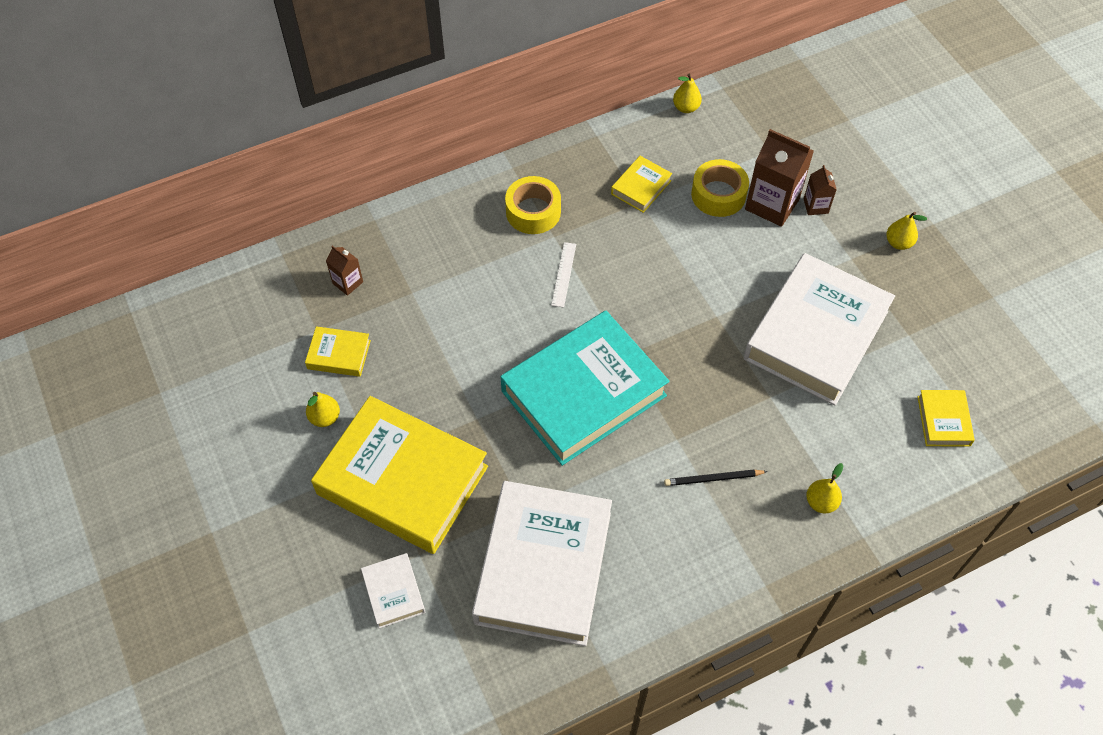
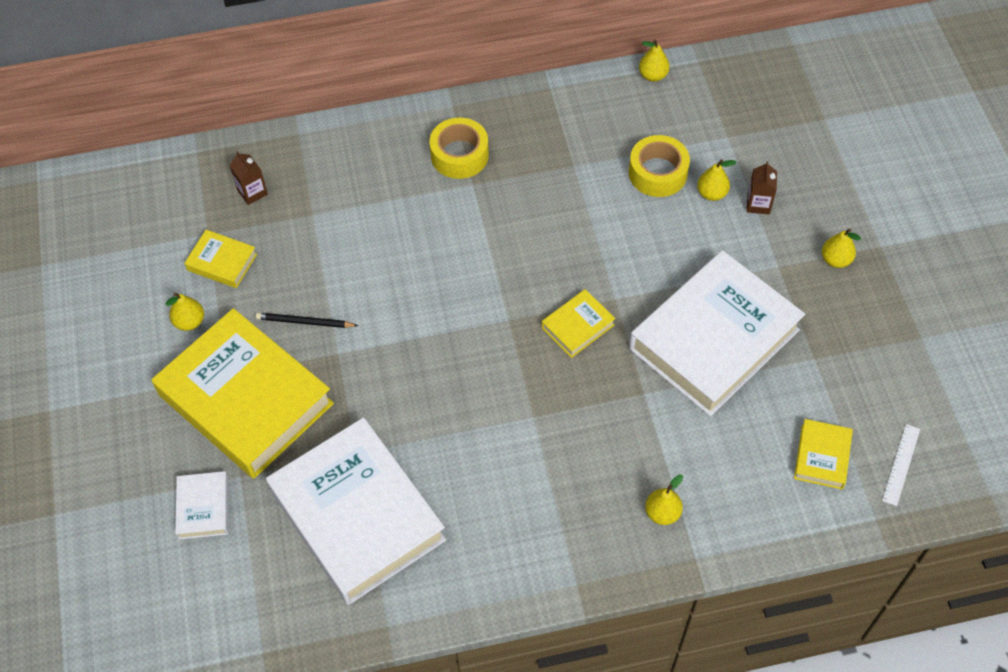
camera: 15 degrees right, 0 degrees up
(543, 567) = (357, 516): white book -> white book turned 60 degrees counterclockwise
(563, 274) = (470, 225): white ruler -> white ruler (901, 464)
(583, 393) = (452, 350): turquoise book -> none
(641, 187) = (579, 150): yellow book -> yellow book (578, 326)
(713, 479) = (557, 465): black pencil -> black pencil (305, 322)
(772, 204) = (712, 193): brown carton -> yellow pear

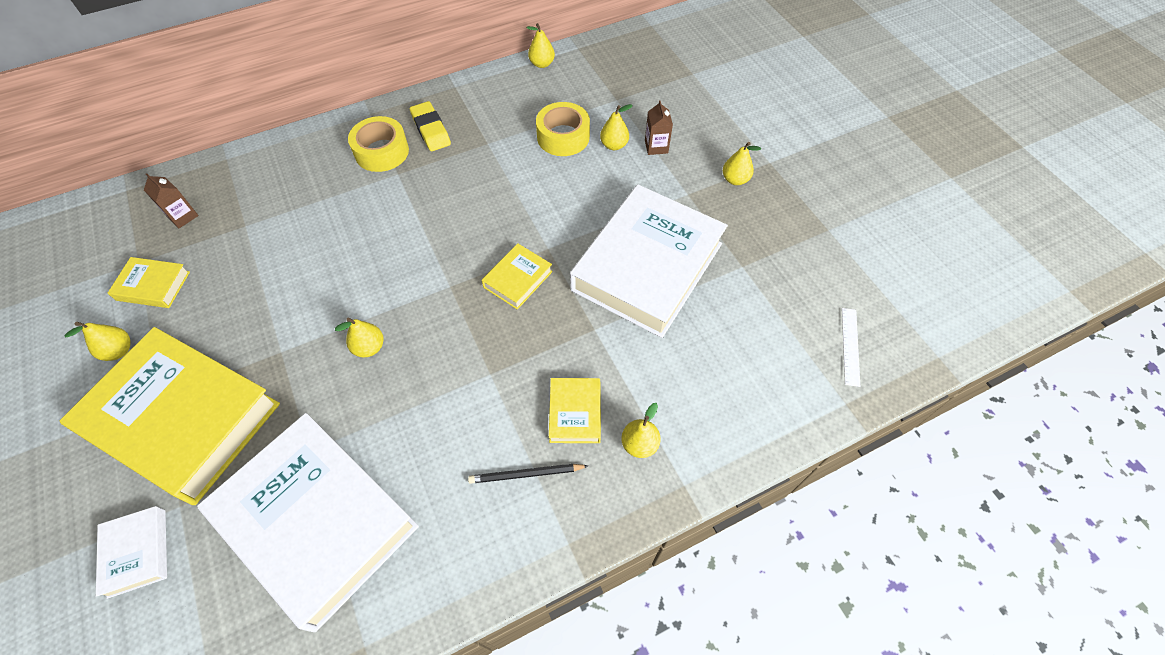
camera: 15 degrees left, 0 degrees up
(305, 322) = (243, 327): black pencil -> black pencil (526, 474)
(421, 366) = (369, 347): none -> yellow pear
(515, 138) = (431, 130): none -> yellow eraser
(822, 457) = (776, 354): yellow book -> yellow book (575, 413)

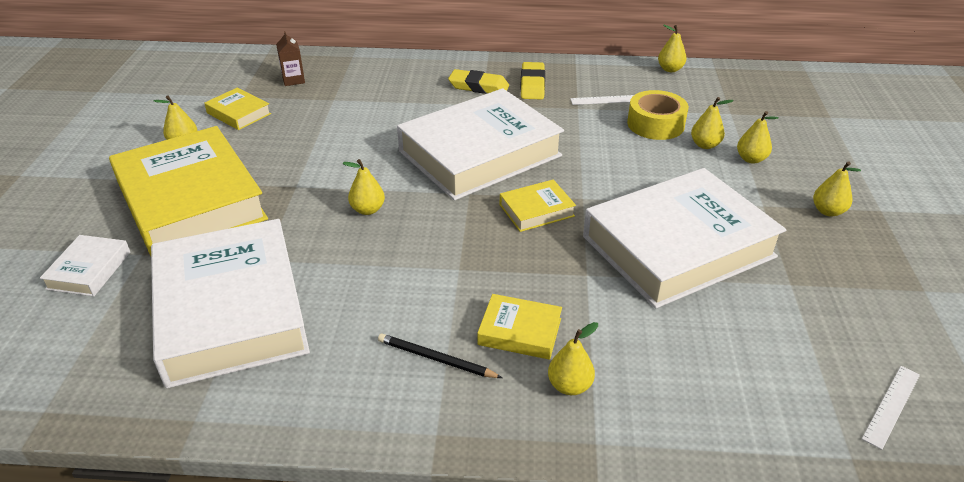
camera: 30 degrees right, 20 degrees down
(382, 152) = (478, 87): yellow tape -> yellow eraser
(431, 235) = (480, 153): none -> white book
(508, 123) = (607, 100): none -> white ruler
(575, 413) = (520, 331): yellow book -> yellow book turned 75 degrees clockwise
(656, 147) = (751, 159): brown carton -> yellow pear

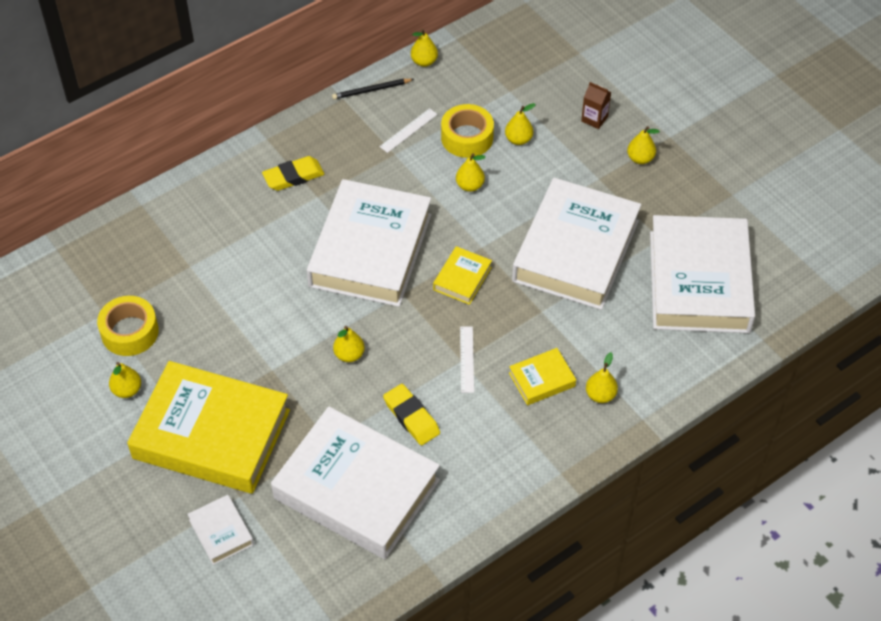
camera: 40 degrees left, 15 degrees up
(239, 113) = (130, 332): yellow book -> yellow tape
(293, 80) = (126, 266): brown carton -> brown carton (594, 119)
(436, 359) = (514, 431): black pencil -> black pencil (371, 90)
(532, 85) = (334, 148): yellow eraser -> yellow eraser (411, 417)
(751, 159) = (559, 135): yellow pear -> yellow pear (470, 186)
(807, 347) = (699, 281): none -> white book
(891, 406) = (762, 293): white ruler -> white ruler (466, 359)

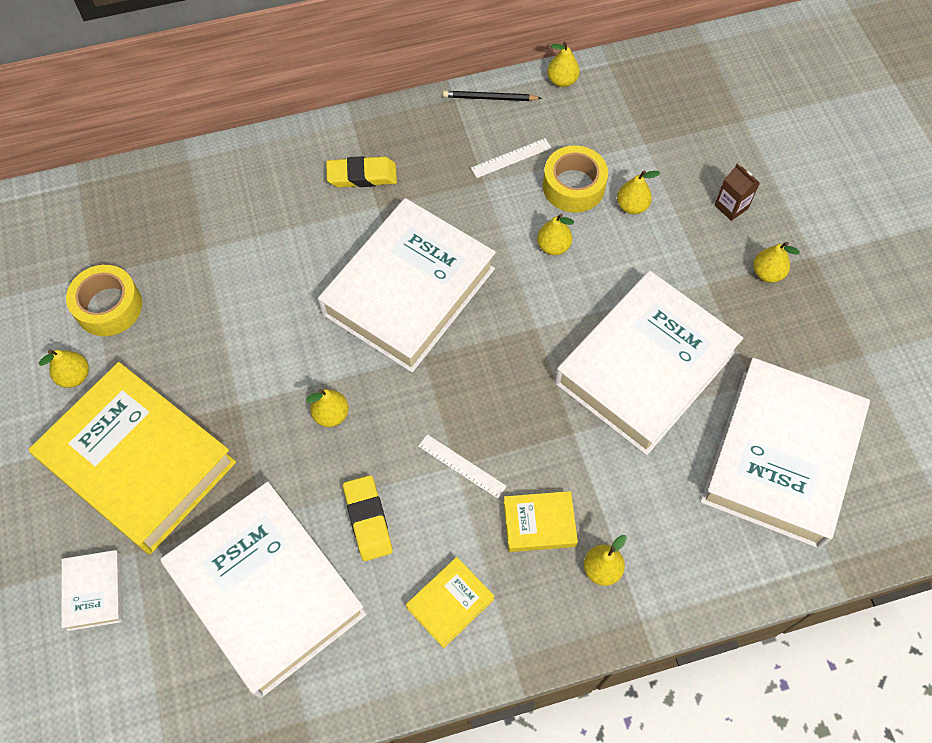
camera: 20 degrees right, 10 degrees up
(462, 278) = (498, 360): yellow book -> yellow book (450, 603)
(466, 359) = (461, 466): white ruler -> white ruler turned 75 degrees counterclockwise

